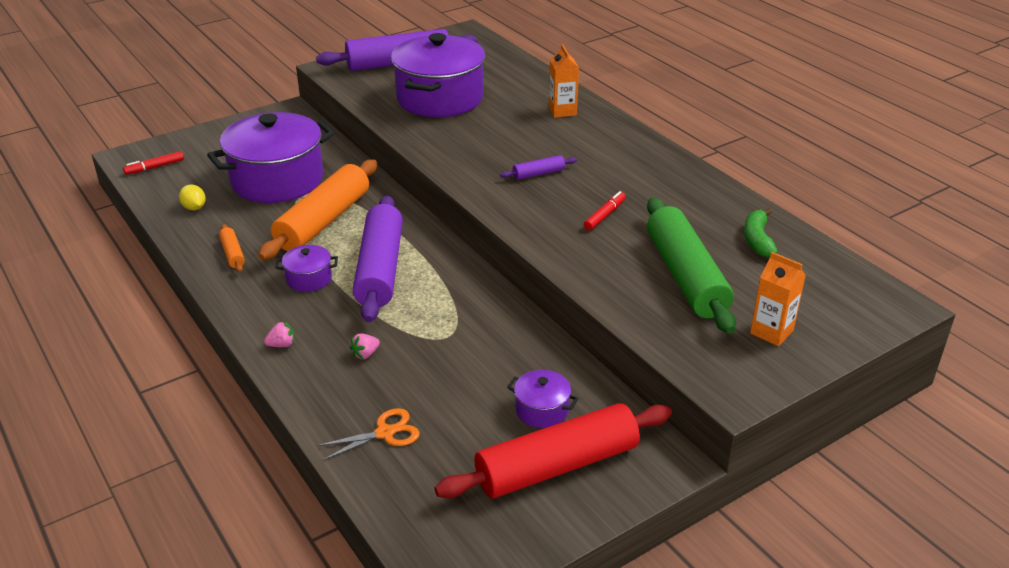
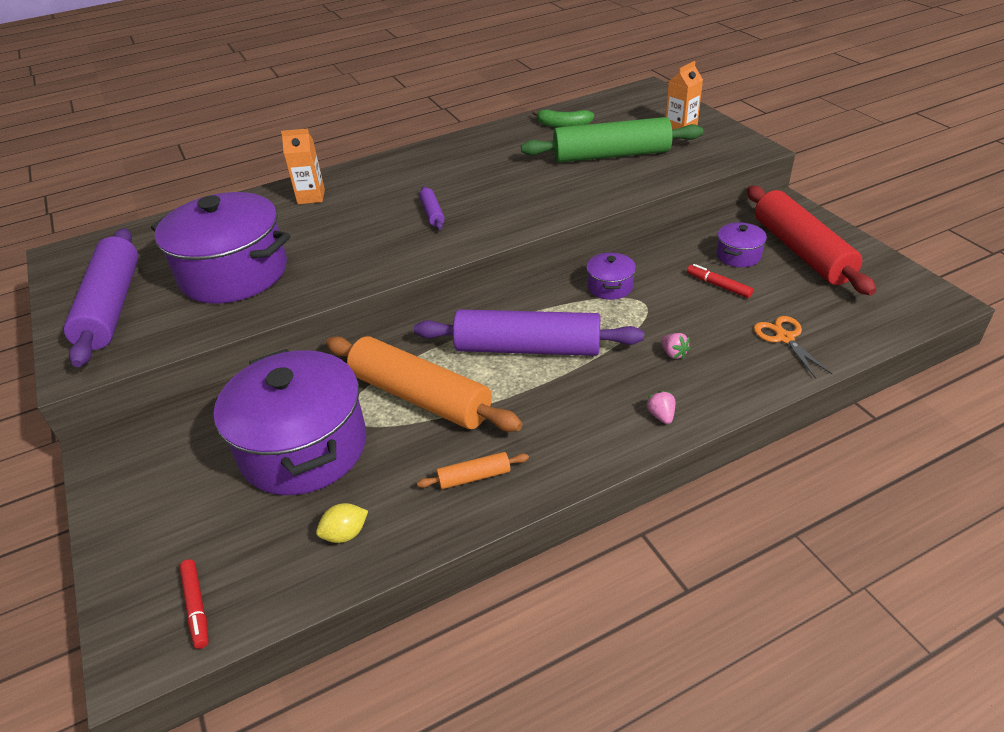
camera: 80 degrees left, 5 degrees up
(309, 279) = (539, 402): purple pot -> purple pot (610, 287)
(604, 215) = (515, 183): red marker -> red marker (718, 285)

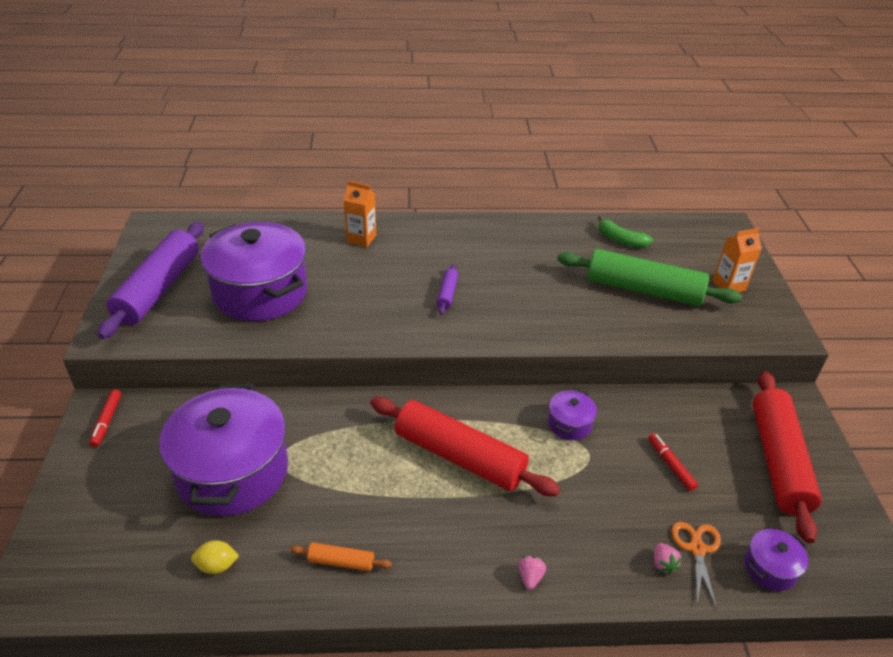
camera: 20 degrees right, 0 degrees up
(196, 607) = (84, 575): red marker -> red marker (107, 421)
(420, 396) = (345, 465): orange rolling pin -> none
(528, 348) = (459, 457): purple rolling pin -> red rolling pin
(673, 354) = (582, 519): pink strawberry -> pink strawberry (663, 564)
(738, 255) = (711, 440): purple pot -> purple pot (770, 568)

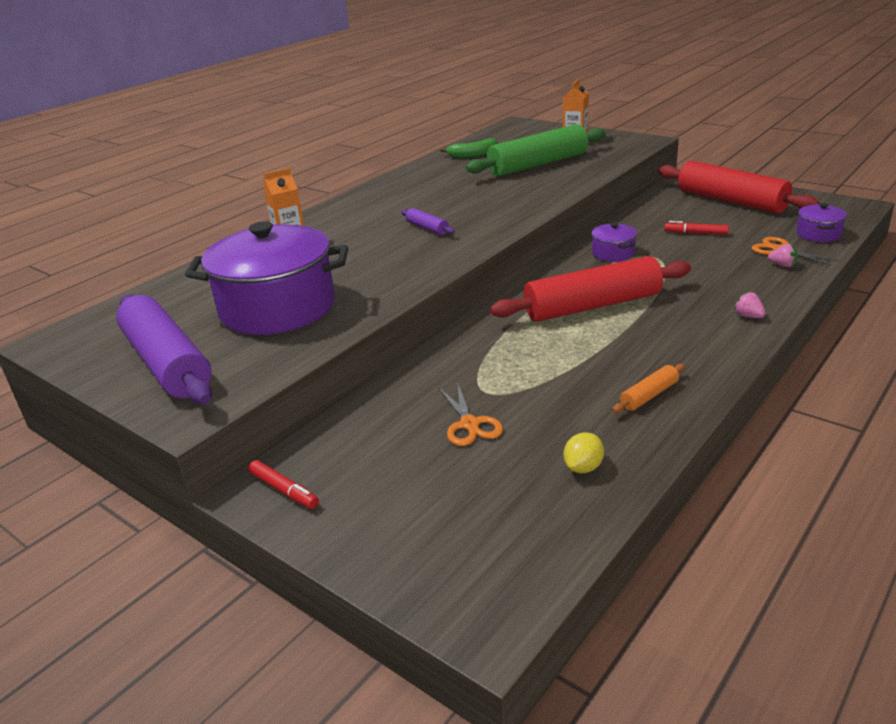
camera: 45 degrees left, 10 degrees down
(232, 472) = (470, 424): purple pot -> orange scissors

